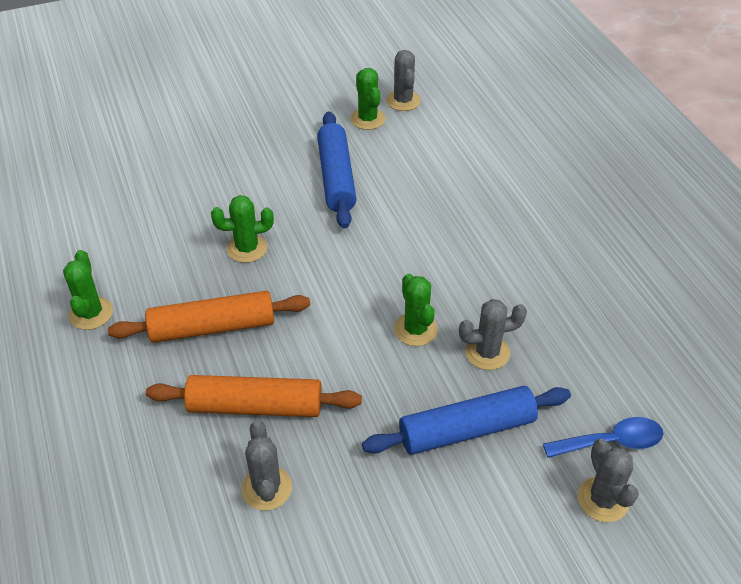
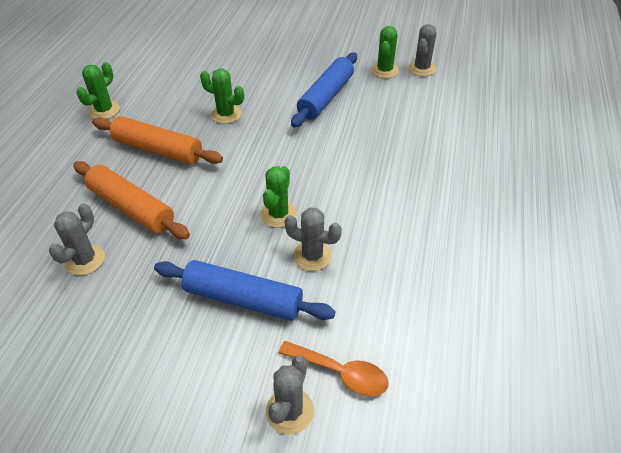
camera: 35 degrees right, 0 degrees up
(611, 442) = (340, 373): blue spoon -> orange spoon

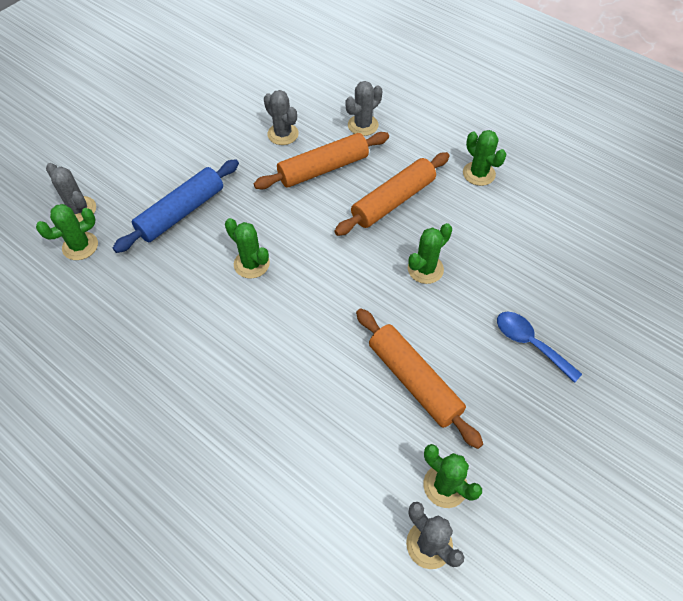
camera: 115 degrees right, 10 degrees up
(263, 59) = (530, 343): none -> blue spoon
(312, 256) = (189, 270): grey cactus -> grey cactus (363, 125)
(326, 97) = (413, 381): blue rolling pin -> orange rolling pin
(340, 373) = (80, 246): orange spoon -> green cactus

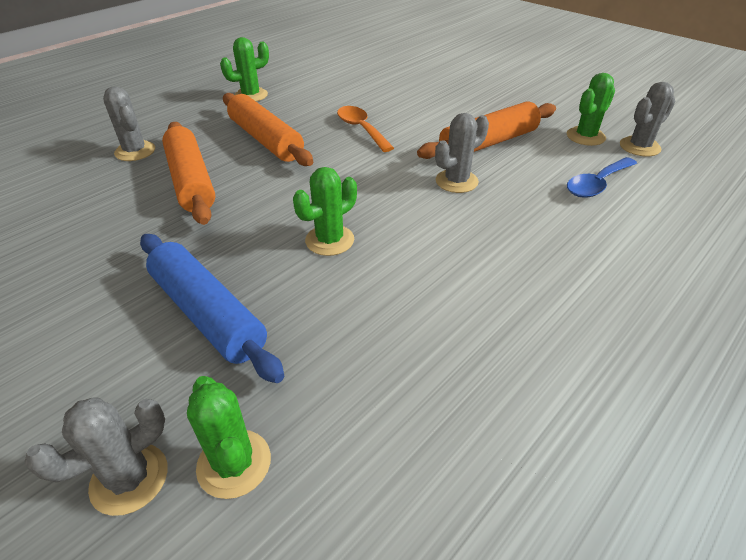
camera: 85 degrees left, 15 degrees down
(283, 134) = (104, 211): grey cactus -> grey cactus (456, 181)
(425, 269) = (361, 129): green cactus -> orange spoon
(530, 343) = (446, 92): blue spoon -> blue spoon (597, 184)

